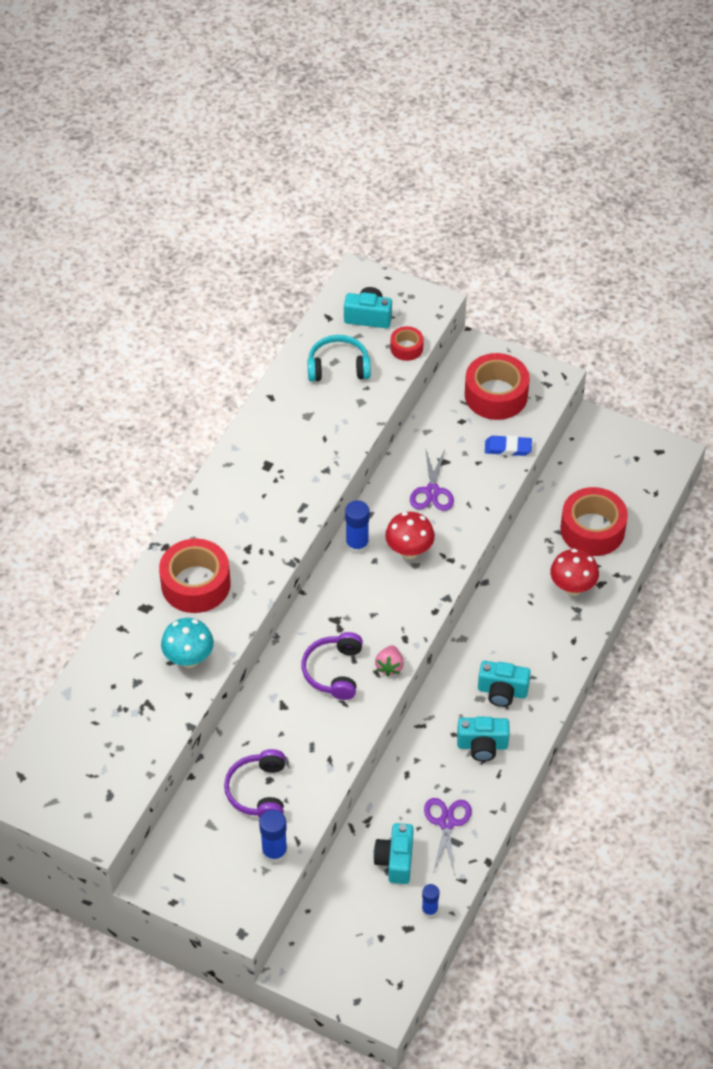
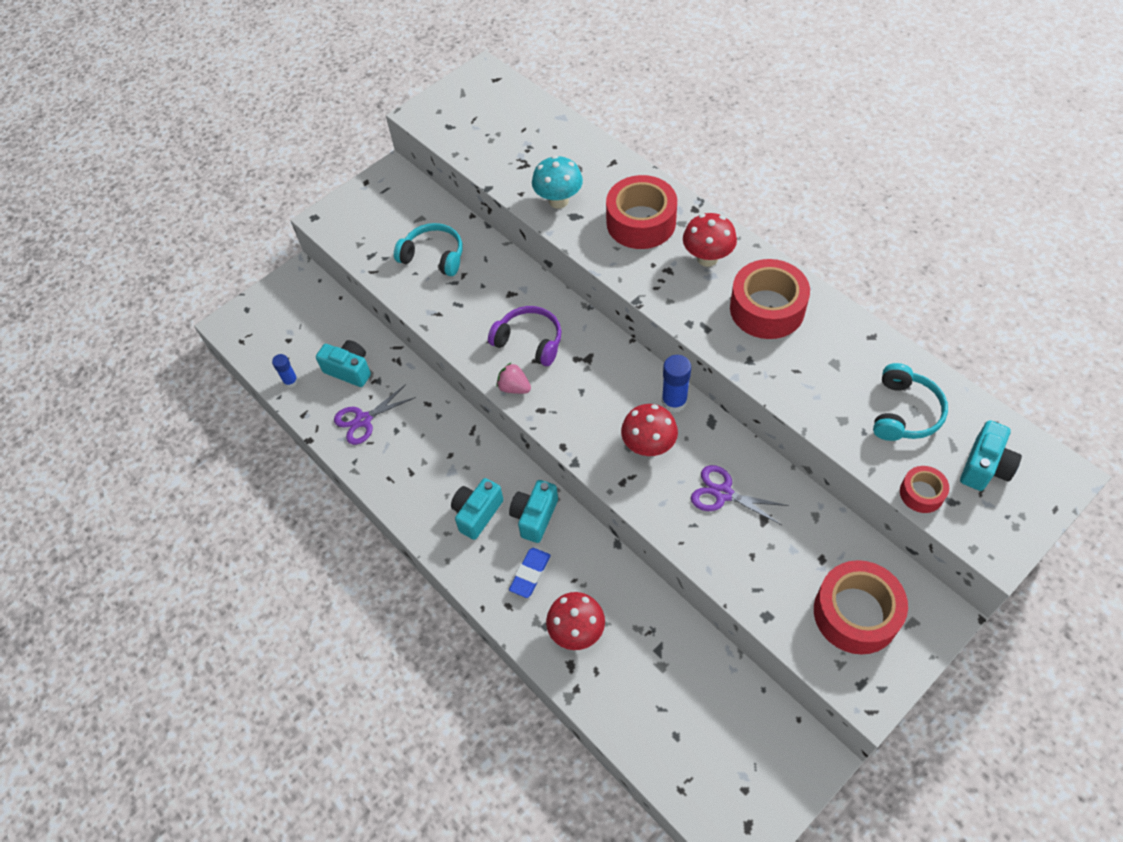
camera: 115 degrees right, 5 degrees up
(223, 523) = (707, 258): none -> red mushroom
(258, 791) = (433, 256): purple headphones -> turquoise headphones
(274, 852) = (371, 254): blue glue stick -> none
(447, 822) = (363, 420): purple scissors -> purple scissors turned 120 degrees clockwise
(482, 745) = (426, 475): turquoise camera -> turquoise camera (535, 517)
(508, 448) = (765, 597): blue eraser -> blue eraser (530, 574)
(592, 529) = (649, 687): red tape -> red tape (767, 308)

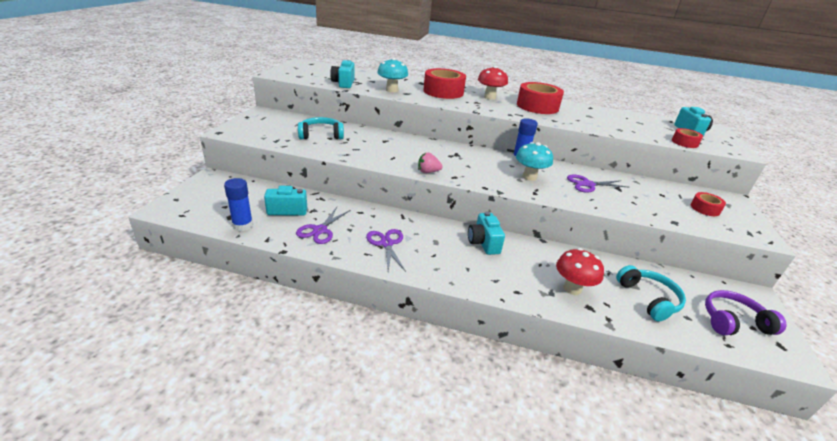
camera: 40 degrees left, 25 degrees down
(291, 381) = (243, 225): blue glue stick -> blue glue stick, size x1.55
(421, 471) = (387, 243): none -> purple scissors
(477, 513) = (446, 252): turquoise camera -> turquoise camera (343, 83)
(529, 341) = (416, 154): purple headphones -> purple headphones (733, 321)
(530, 574) = (512, 270): blue eraser -> none
(648, 446) = (529, 177): red mushroom -> turquoise mushroom
(856, 613) = (705, 209): red tape -> red tape, size x0.51
(904, 412) = (637, 123): turquoise headphones -> turquoise headphones (648, 299)

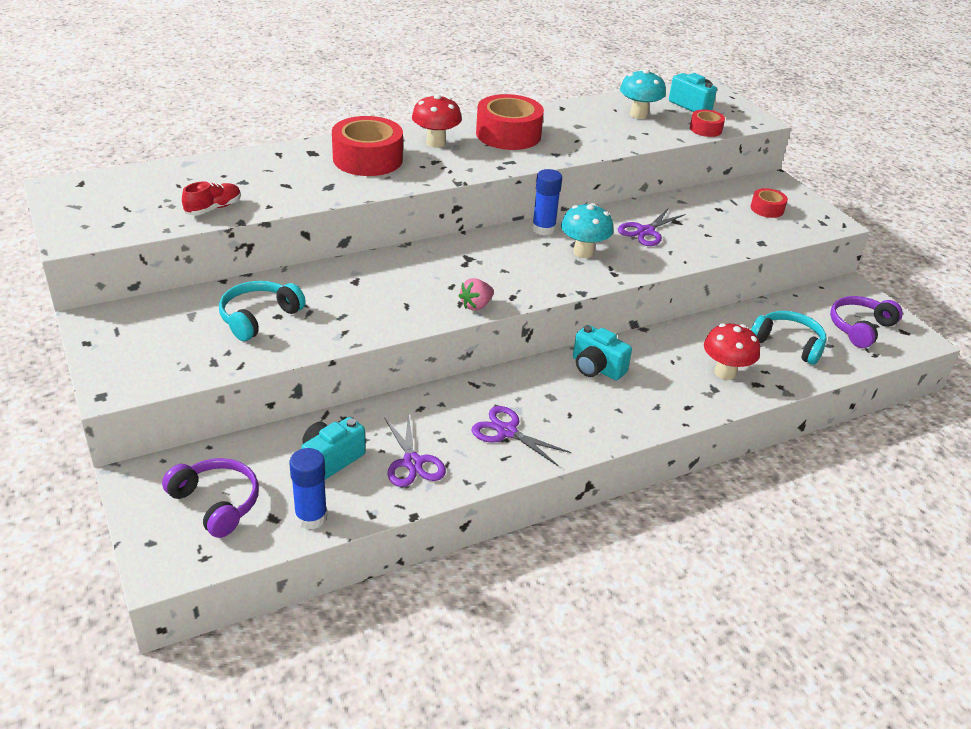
camera: 40 degrees left, 5 degrees up
(220, 200) = (216, 503): none -> purple headphones
(343, 83) = (213, 208): turquoise camera -> red shoe
(392, 90) = (300, 189): turquoise mushroom -> turquoise mushroom (638, 115)

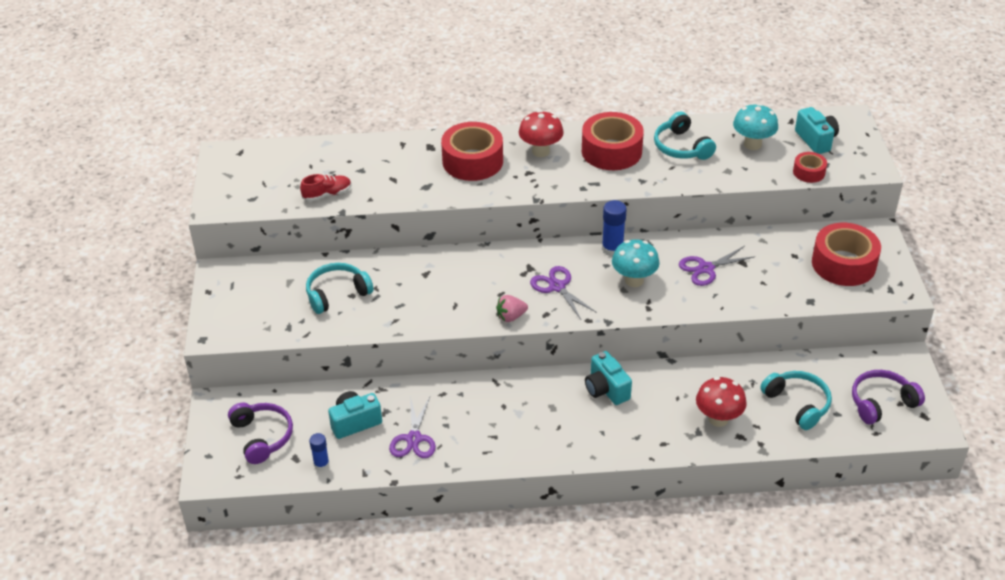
camera: 25 degrees right, 5 degrees up
(311, 517) = (321, 464): blue glue stick -> blue glue stick, size x0.64
(507, 431) = (499, 430): purple scissors -> purple scissors (557, 287)
(574, 124) = (681, 147): none -> turquoise headphones
(767, 209) = (843, 264): red tape -> red tape, size x1.95

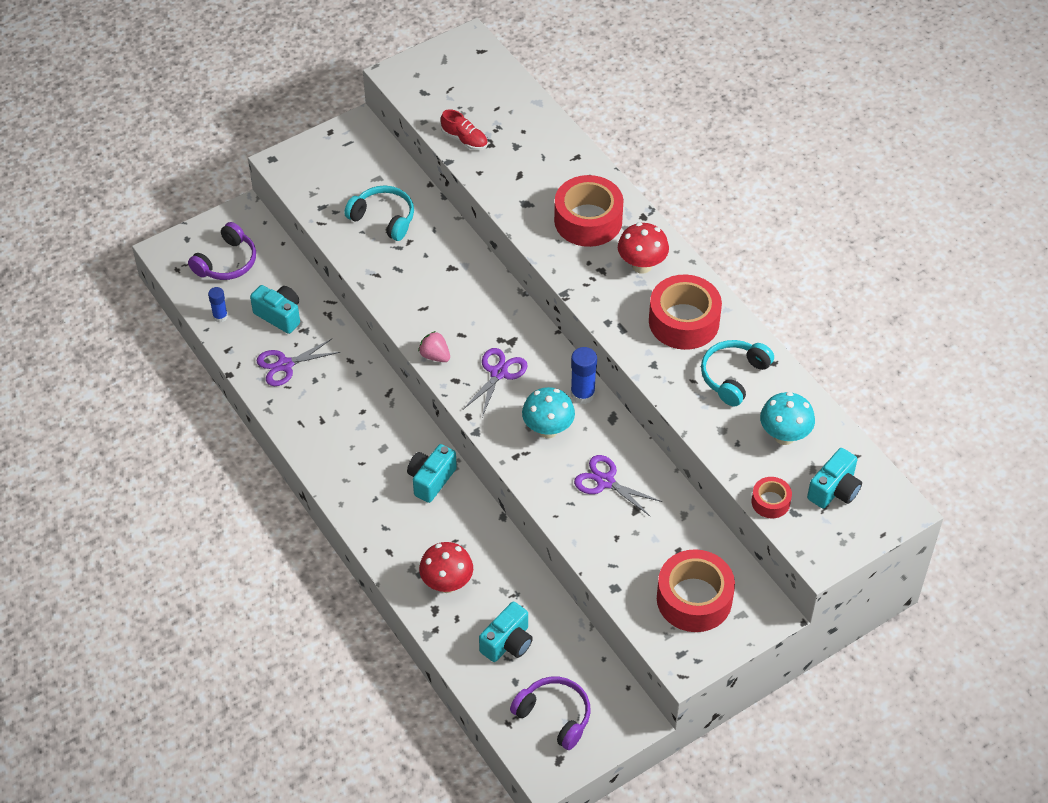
camera: 60 degrees right, 10 degrees up
(797, 404) = (507, 643): turquoise headphones -> turquoise camera

